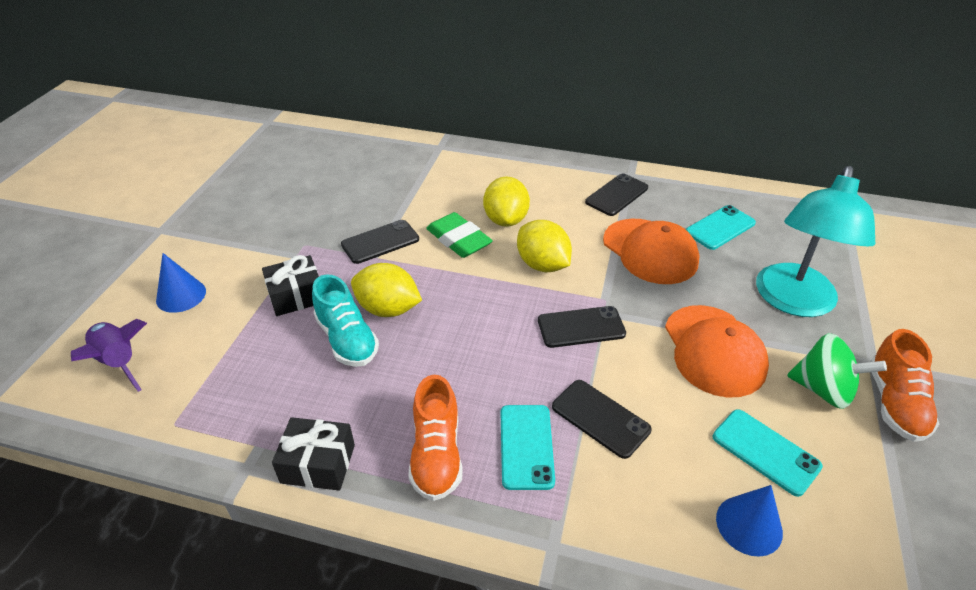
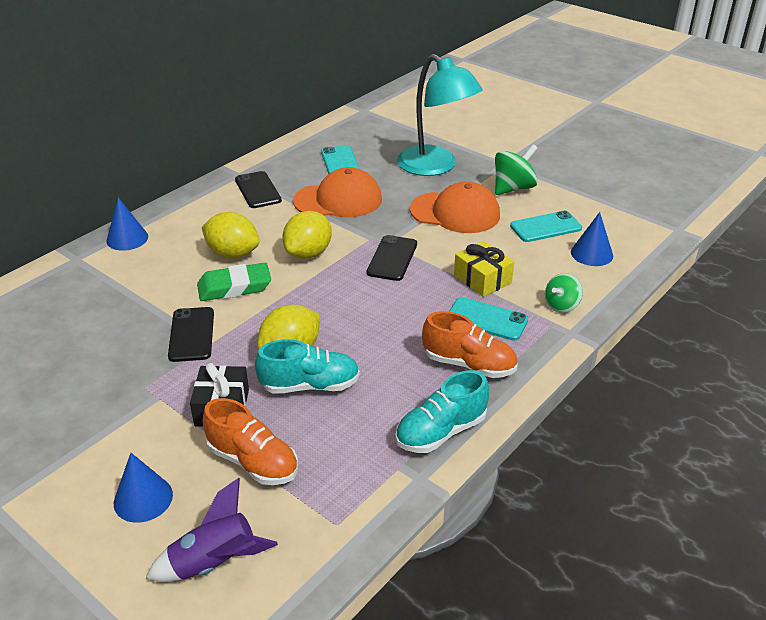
camera: 65 degrees left, 5 degrees down
(318, 463) = (441, 432): black gift -> turquoise shoe
(483, 158) = (127, 238): none -> blue cone
(542, 265) = (308, 253): yellow lemon -> yellow lemon turned 45 degrees counterclockwise
(600, 418) = (482, 279): black phone -> yellow gift
(603, 519) = (561, 305): none -> green spinning top
(895, 403) = (537, 171): orange shoe -> orange shoe (253, 462)

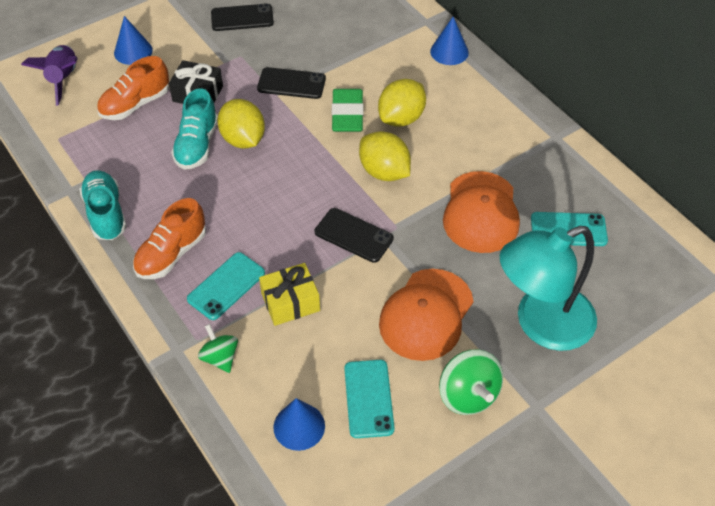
camera: 105 degrees right, 15 degrees up
(258, 190) = (518, 149): black phone -> black phone (242, 18)

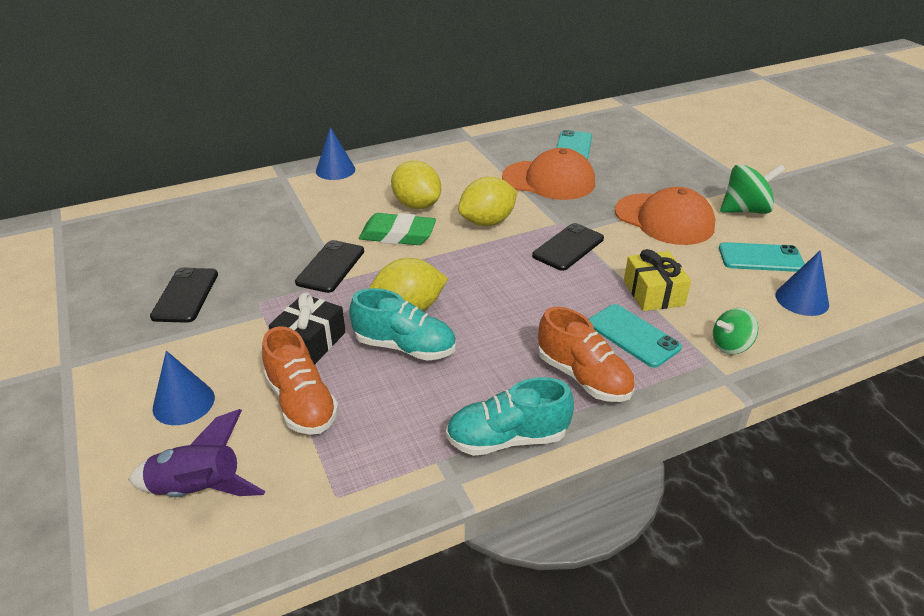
camera: 80 degrees left, 15 degrees down
(541, 324) = (670, 171): turquoise lamp -> none

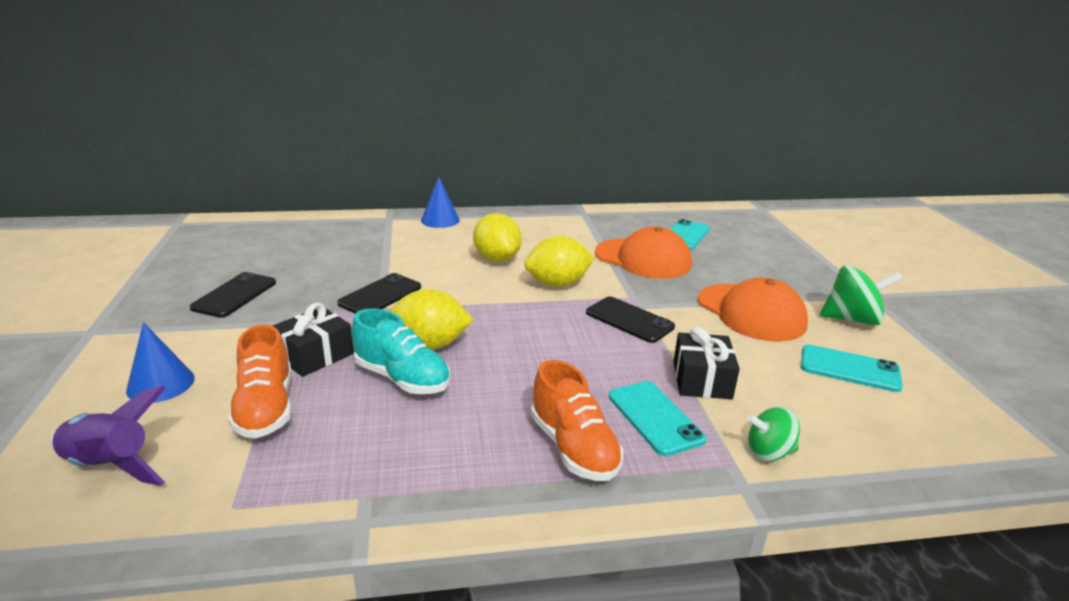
camera: 15 degrees right, 10 degrees down
(397, 235) = (462, 280): green eraser -> none
(507, 438) = (449, 492): turquoise shoe -> none
(568, 247) = (629, 320): black phone -> black phone turned 75 degrees clockwise
(653, 293) = (702, 380): yellow gift -> black gift
(802, 299) = (884, 421): blue cone -> none

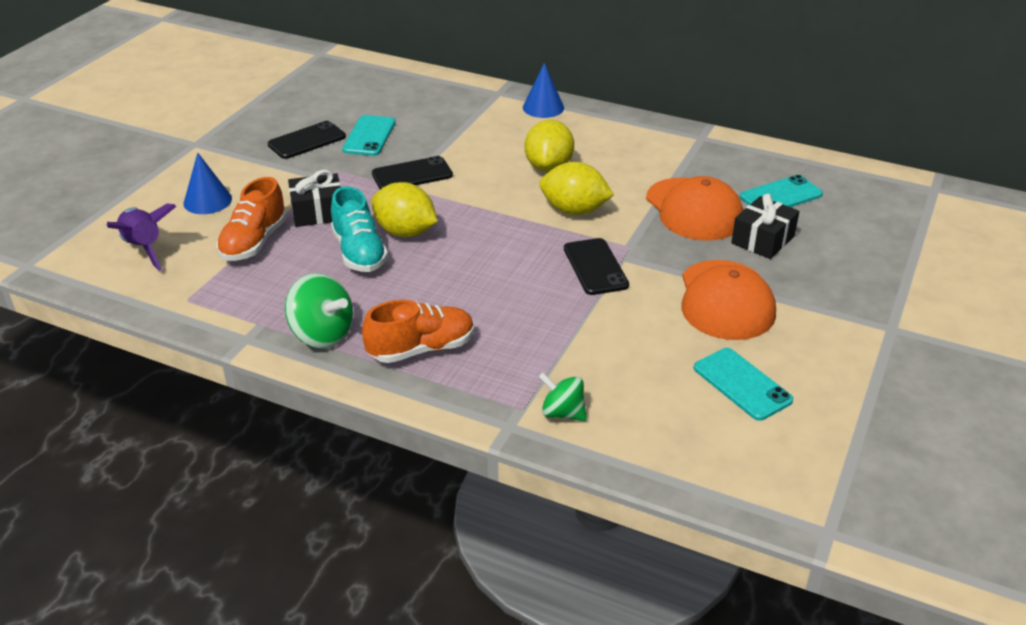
camera: 35 degrees right, 10 degrees up
(573, 448) = (421, 349): orange shoe -> orange shoe turned 120 degrees counterclockwise
(655, 417) = (508, 353): turquoise phone -> turquoise phone (369, 136)
(702, 380) = (587, 340): black gift -> black gift (763, 240)
(852, 319) = (826, 344): green spinning top -> green spinning top (322, 335)

